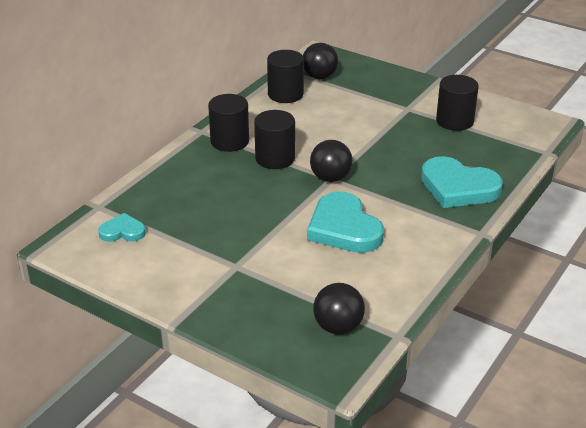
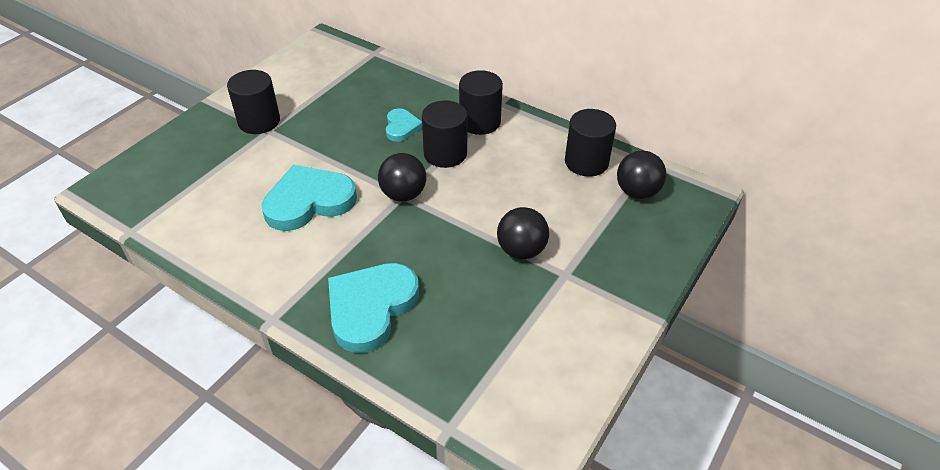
camera: 90 degrees right, 10 degrees up
(122, 231) = (335, 67): turquoise heart -> turquoise heart (401, 127)
(338, 327) = (160, 192): black ball -> black ball (521, 250)
(454, 121) = (535, 323): black cylinder -> black cylinder (259, 121)

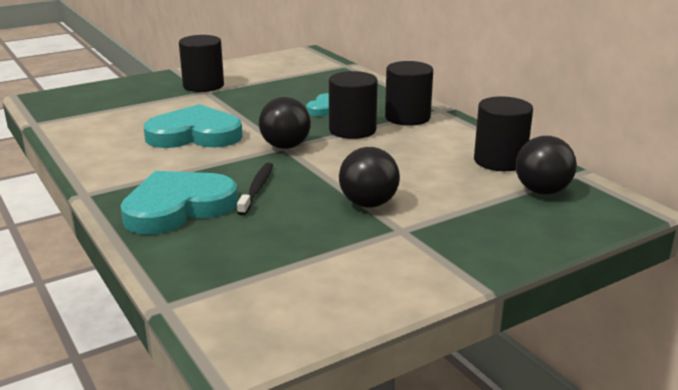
camera: 25 degrees right, 20 degrees down
(420, 260) = (257, 189): none -> black toothbrush

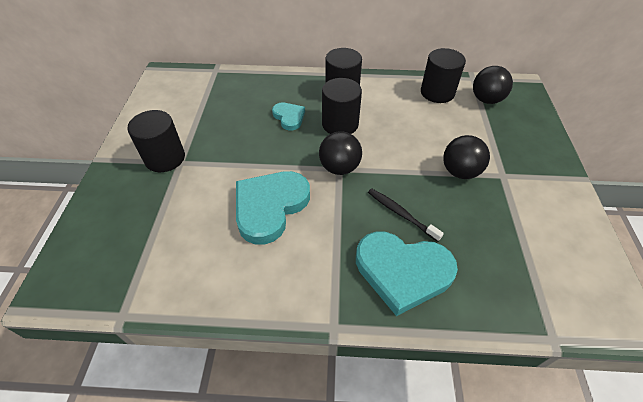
camera: 55 degrees left, 25 degrees up
(178, 207) = (402, 271): turquoise heart -> turquoise heart turned 75 degrees counterclockwise

